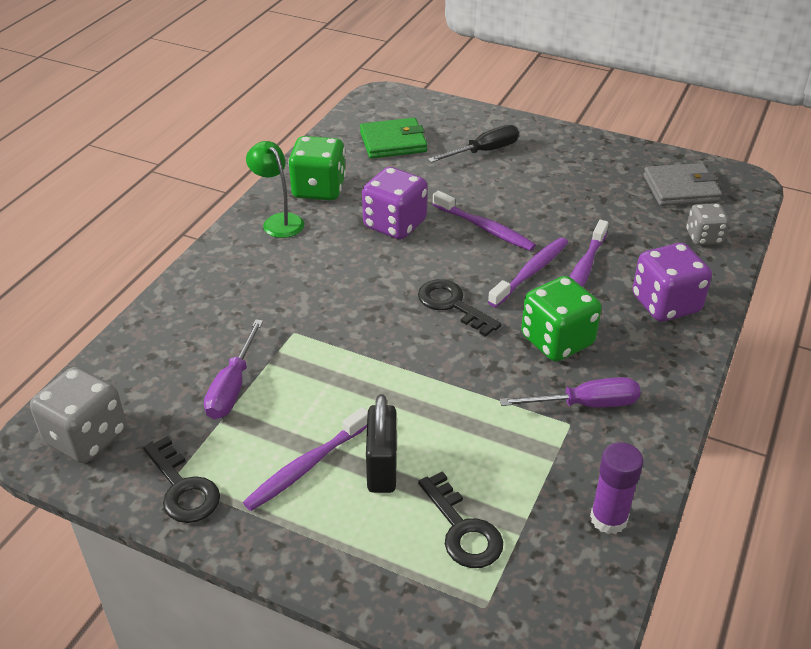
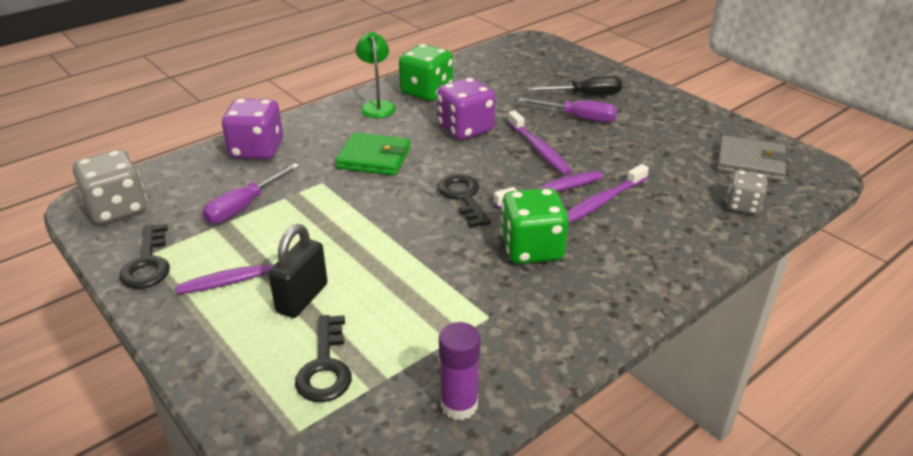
camera: 25 degrees right, 5 degrees down
(393, 142) = (514, 73): green wallet -> green wallet (374, 158)
(585, 404) = (516, 306): purple screwdriver -> purple screwdriver (578, 117)
(665, 304) = (659, 249): purple dice -> purple dice (257, 150)

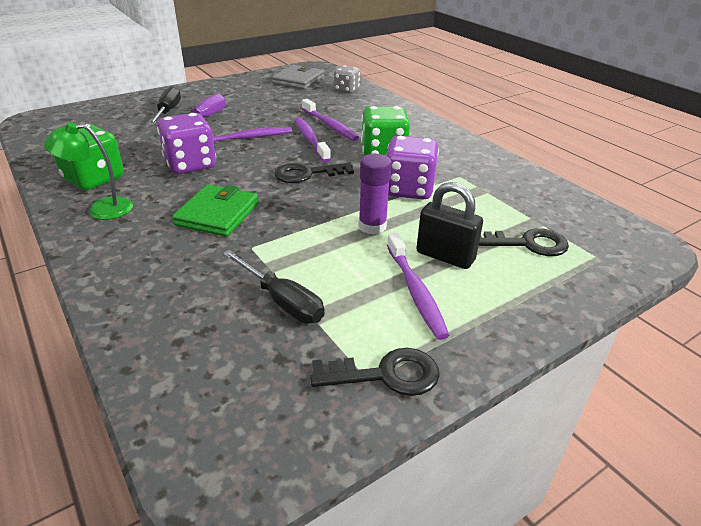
camera: 85 degrees left, 0 degrees up
(117, 209) = (249, 431): grey dice -> none
(244, 206) = (282, 301): purple screwdriver -> black screwdriver
(257, 150) = (150, 298): purple dice -> purple dice (408, 189)
(459, 405) = (547, 192): purple glue stick -> purple glue stick (372, 226)

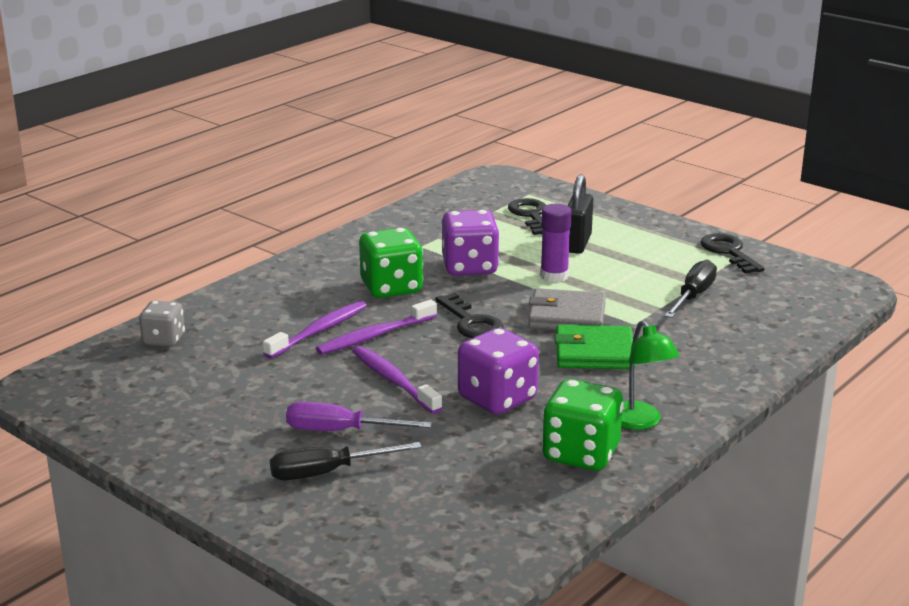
camera: 105 degrees left, 10 degrees down
(298, 80) = (124, 388): grey wallet -> grey wallet (567, 316)
(415, 291) = (634, 251): purple toothbrush -> none

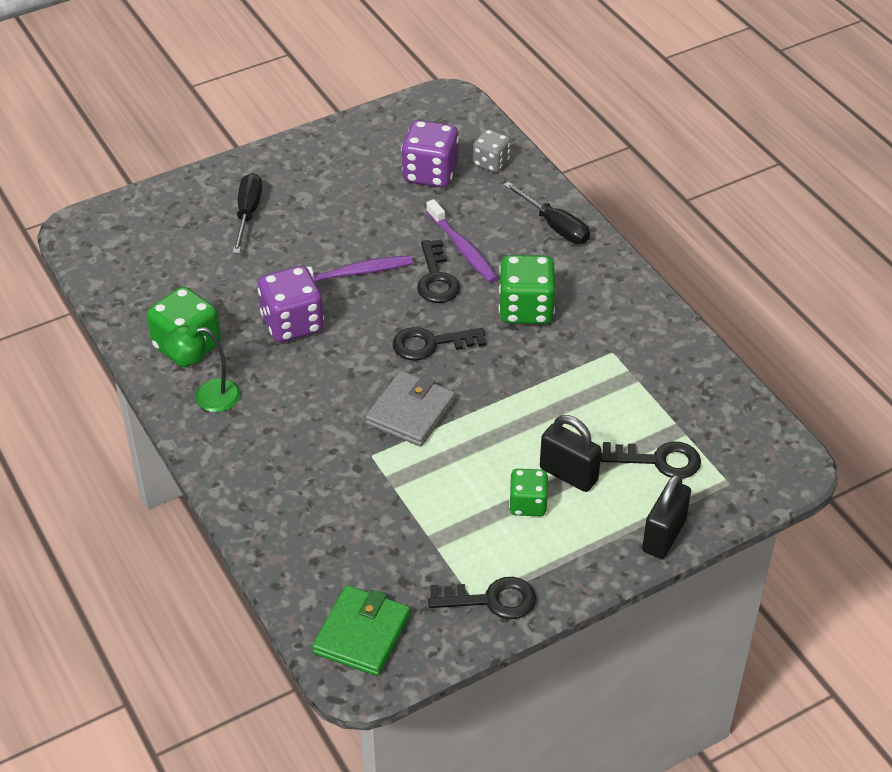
camera: 110 degrees right, 20 degrees up
(340, 431) = (297, 230): purple screwdriver -> none
(374, 336) = (436, 278): purple toothbrush -> black key
(469, 267) = (546, 374): purple dice -> purple dice (430, 174)
(554, 276) = (498, 430): purple glue stick -> none
(594, 352) = (333, 407): green wallet -> green wallet (362, 634)
(605, 206) = (663, 536): none -> black padlock
(623, 253) = (527, 504): none -> green dice
(693, 296) = (403, 522): black screwdriver -> black screwdriver (555, 226)

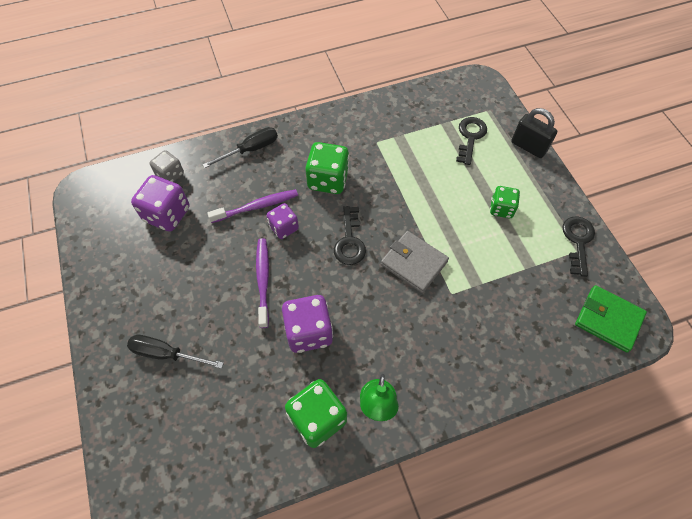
camera: 80 degrees left, 15 degrees up
(436, 278) = (284, 227): black key -> purple dice
(568, 474) = (478, 183): black padlock -> none

